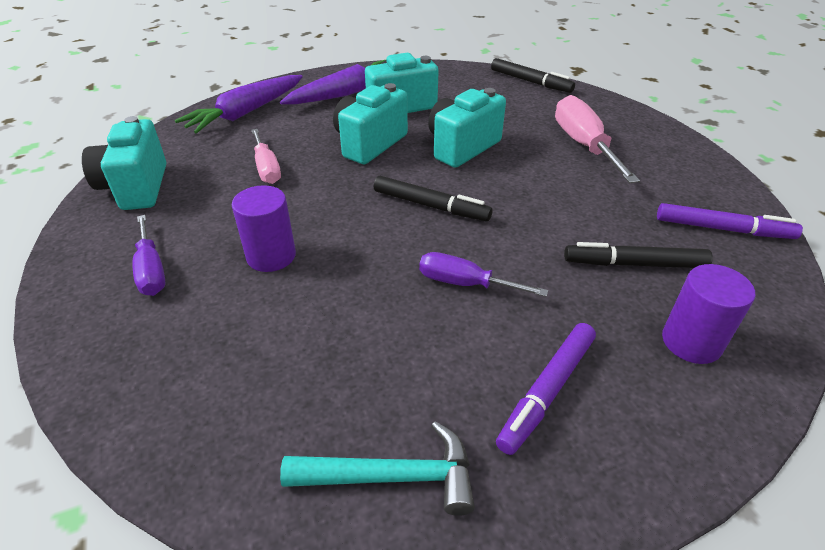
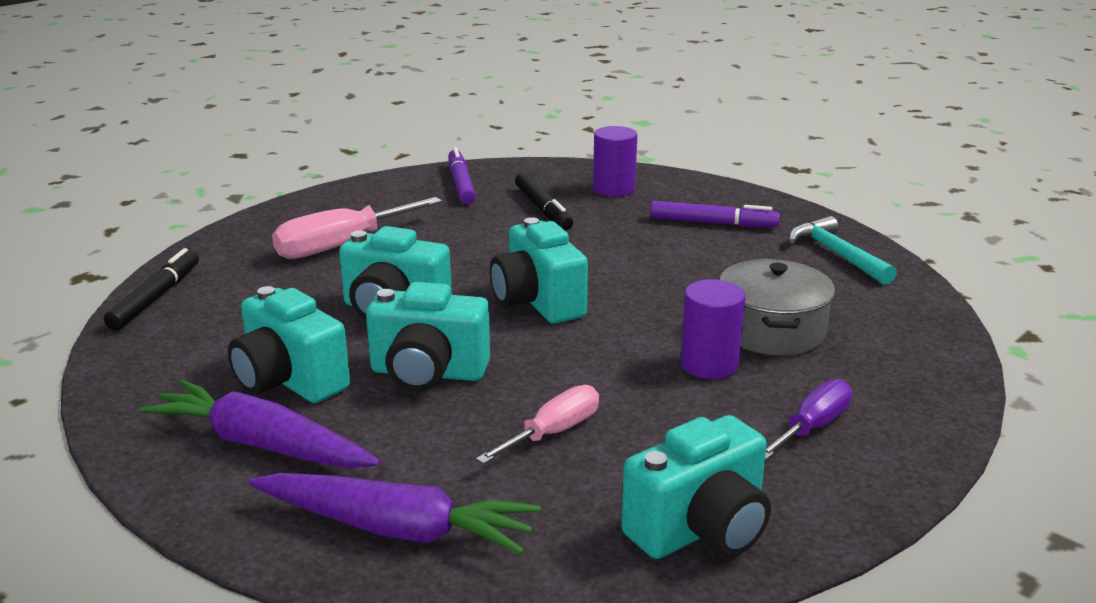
camera: 115 degrees left, 15 degrees down
(283, 316) = (771, 330): none -> grey pot
(430, 206) = (538, 302): black marker -> turquoise camera
(465, 283) = (639, 265): purple screwdriver -> none

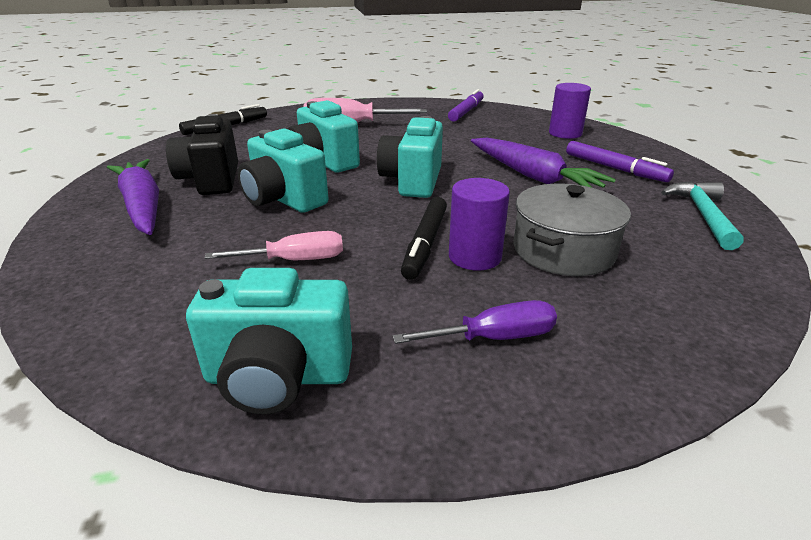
camera: 35 degrees right, 5 degrees up
(289, 381) = (211, 180): turquoise camera -> black camera
(397, 529) = (114, 279): purple carrot -> purple carrot (533, 176)
(543, 209) = (498, 134): black marker -> black marker (425, 244)

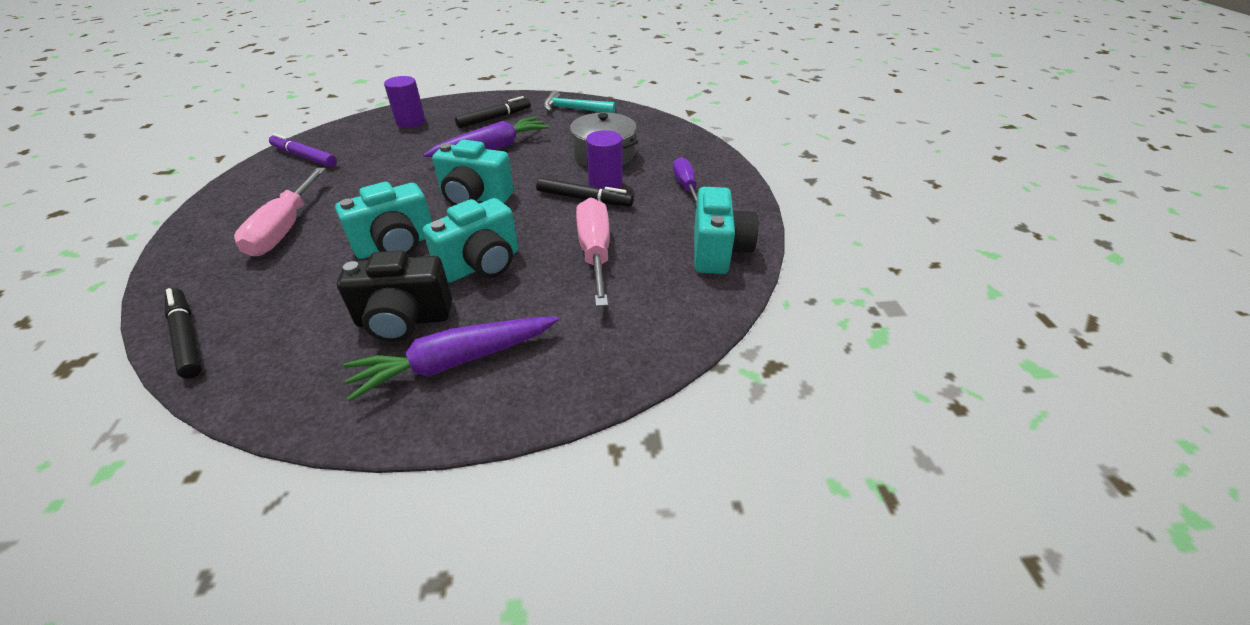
camera: 85 degrees left, 10 degrees up
(295, 260) = (595, 252): pink screwdriver -> pink screwdriver, size x1.57
(614, 168) = (494, 118): purple marker -> black marker

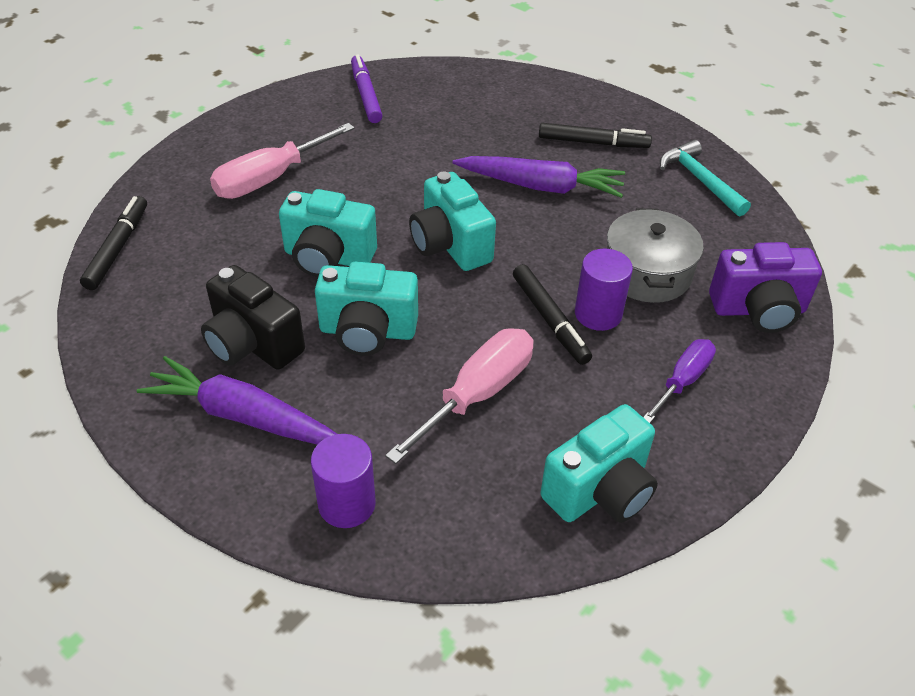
camera: 45 degrees right, 5 degrees up
(410, 122) = (503, 99): purple cylinder -> purple cylinder (347, 504)
(675, 143) = (758, 310): none -> purple camera

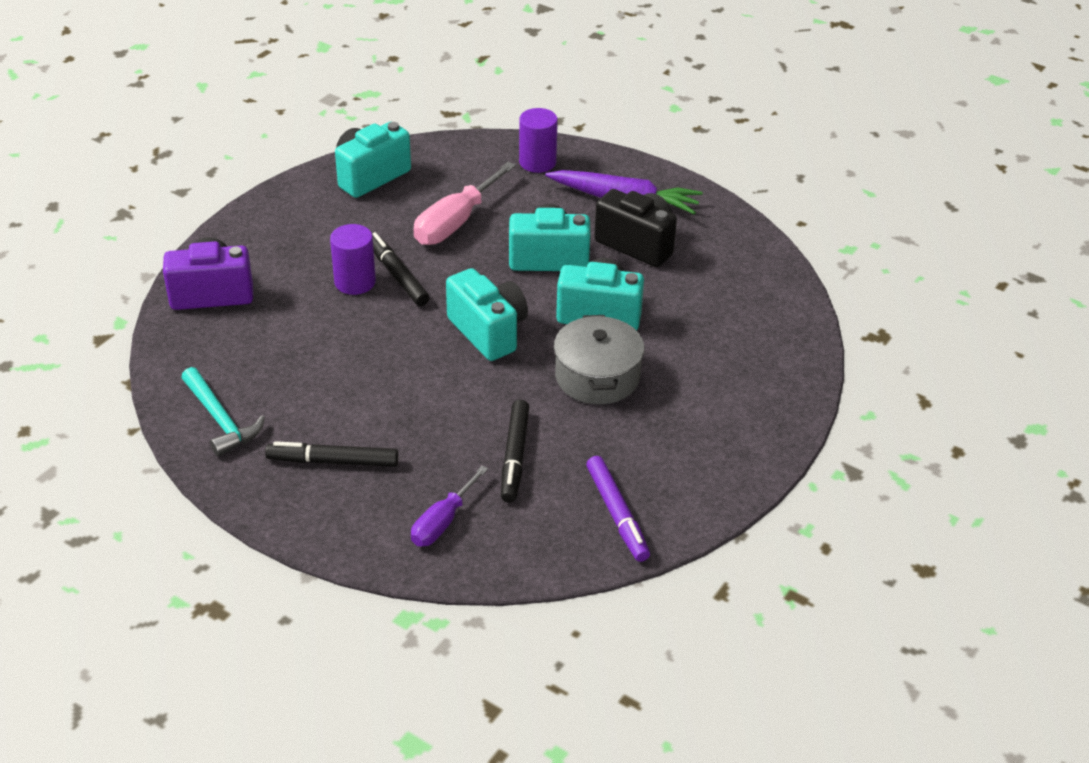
camera: 175 degrees right, 5 degrees down
(117, 248) = (793, 310): black marker -> black marker (514, 456)
(270, 178) = (686, 389): pink screwdriver -> none
(541, 186) = (397, 400): purple carrot -> none
(647, 273) = (303, 318): grey pot -> grey pot (597, 376)
(683, 381) = (295, 239): purple screwdriver -> purple screwdriver (442, 522)

